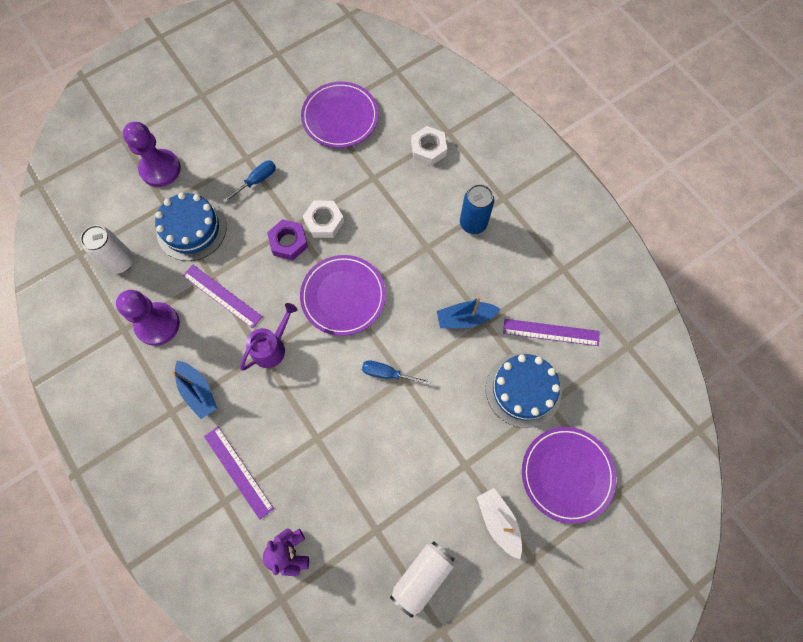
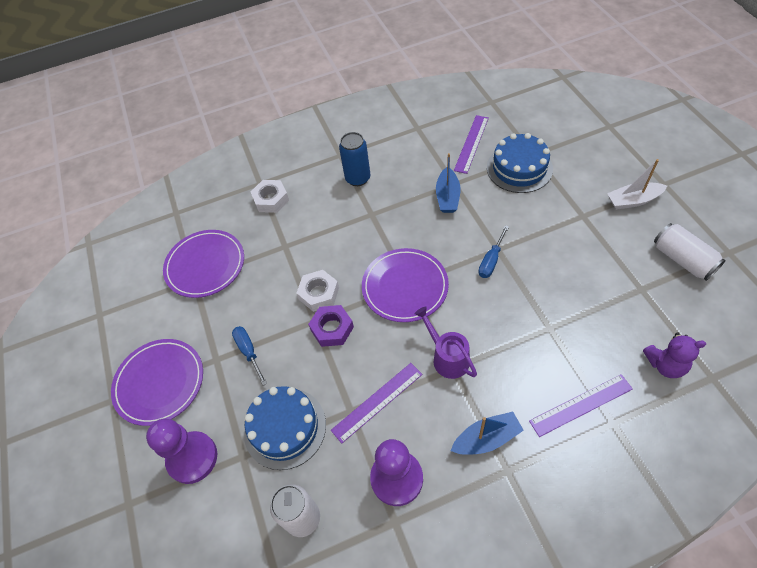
camera: 70 degrees left, 15 degrees down
(567, 474) = (593, 152): purple plate -> purple plate (159, 383)

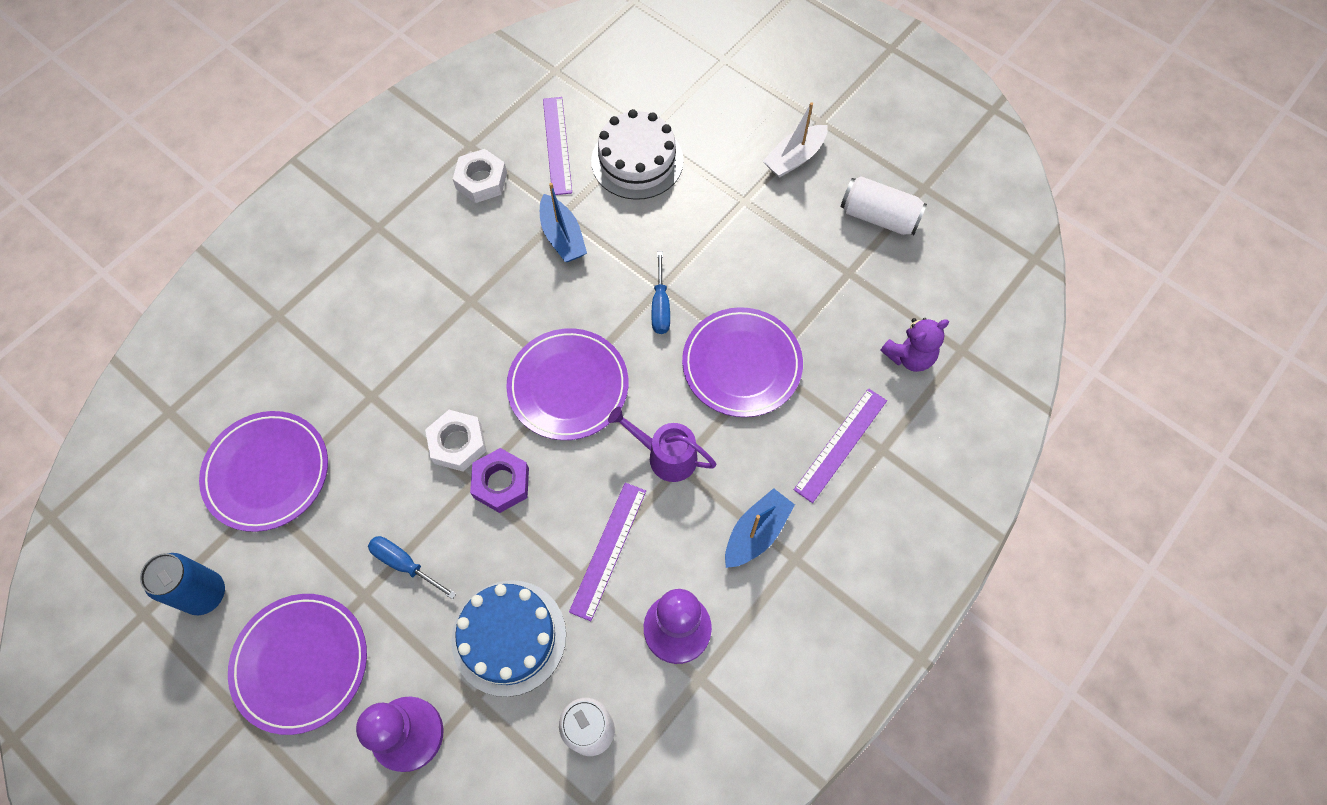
camera: 35 degrees left, 10 degrees up
(271, 199) = (310, 335): white nut -> white nut (481, 180)
(358, 178) = (423, 254): blue can -> blue can (205, 594)
(519, 168) = (637, 161): blue cake -> white cake
(530, 319) = (741, 364): none -> purple plate

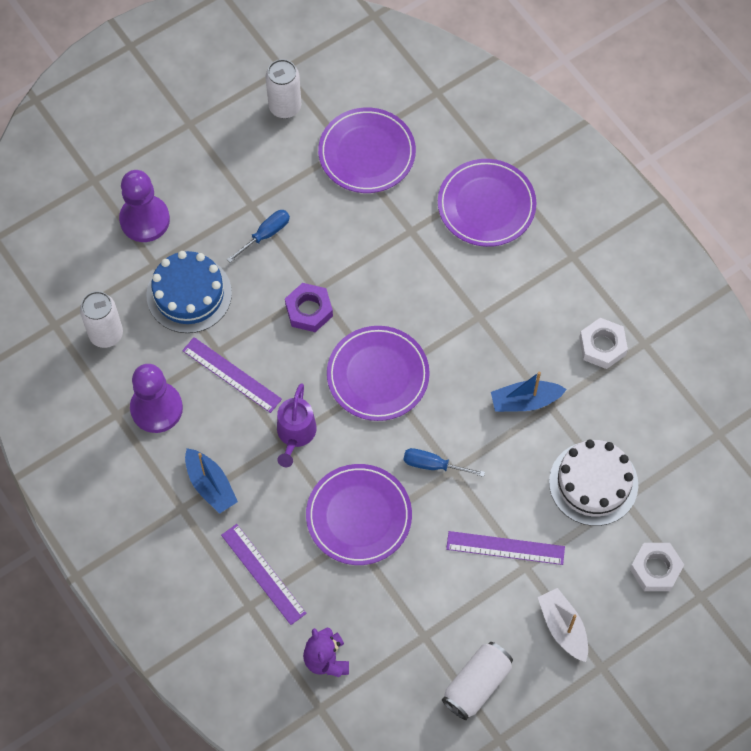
camera: 105 degrees right, 0 degrees up
(205, 594) = (285, 107): blue can -> white can
(301, 663) = (215, 160): purple plate -> purple plate (486, 205)
(458, 443) = (351, 285): white nut -> white nut (655, 569)
(557, 145) = (627, 417): purple ruler -> purple ruler (505, 548)
(665, 455) = (295, 434): purple watering can -> purple watering can turned 150 degrees clockwise

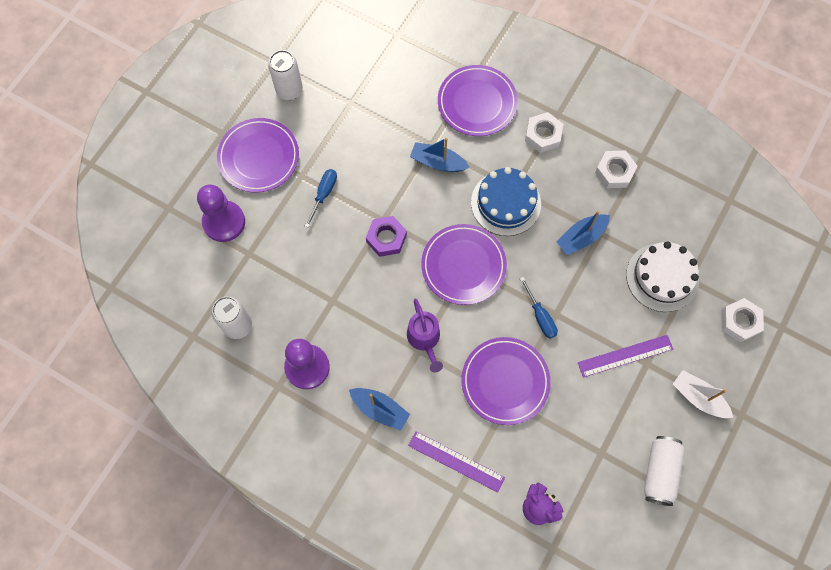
camera: 25 degrees left, 5 degrees up
(189, 294) = (287, 265): blue cake -> blue cake (505, 203)
(231, 375) = (352, 314): purple ruler -> none
(367, 153) = (369, 100): purple plate -> purple plate (259, 157)
(408, 252) = (438, 162): none -> blue boat
(433, 465) = (540, 316): blue screwdriver -> blue screwdriver turned 105 degrees counterclockwise
(542, 272) = (543, 135): none -> white nut

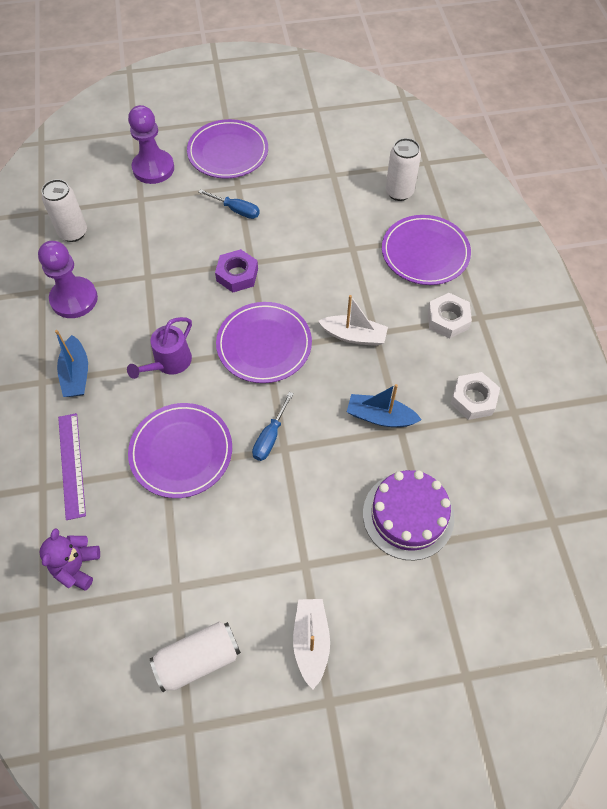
camera: 50 degrees right, 10 degrees down
(289, 90) = (303, 133): white can -> white can (399, 192)
(324, 194) = (236, 210): blue screwdriver -> blue screwdriver turned 45 degrees clockwise
(438, 162) = (341, 263): blue boat -> none
(505, 203) = (354, 336): blue cake -> white boat
(625, 356) = (295, 538): purple ruler -> none
(662, 277) = (408, 515): white cake -> purple cake
(740, 321) = (431, 626): white nut -> none

